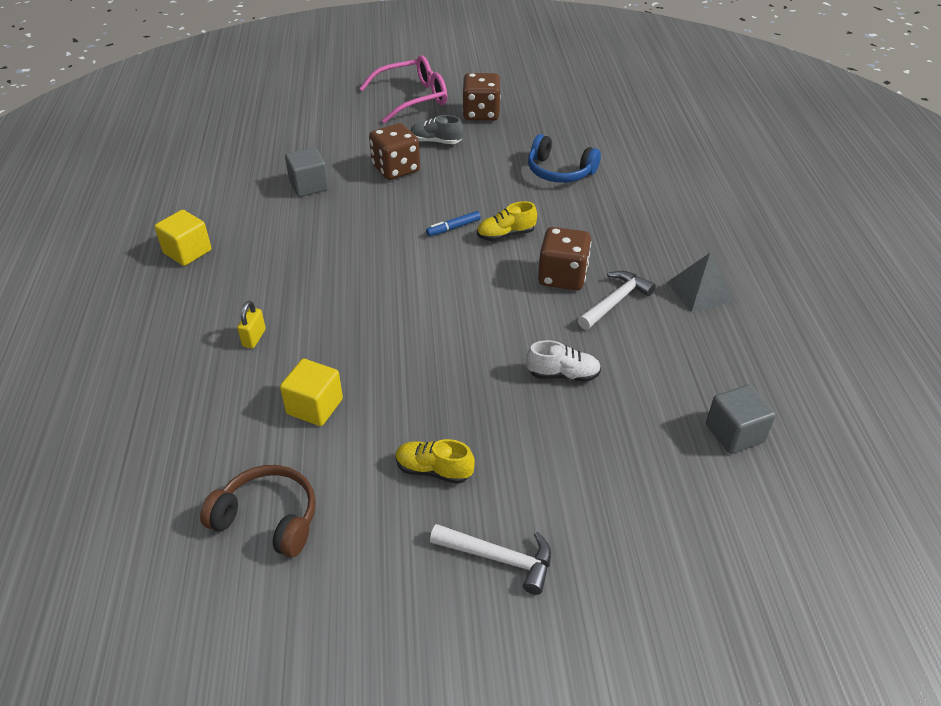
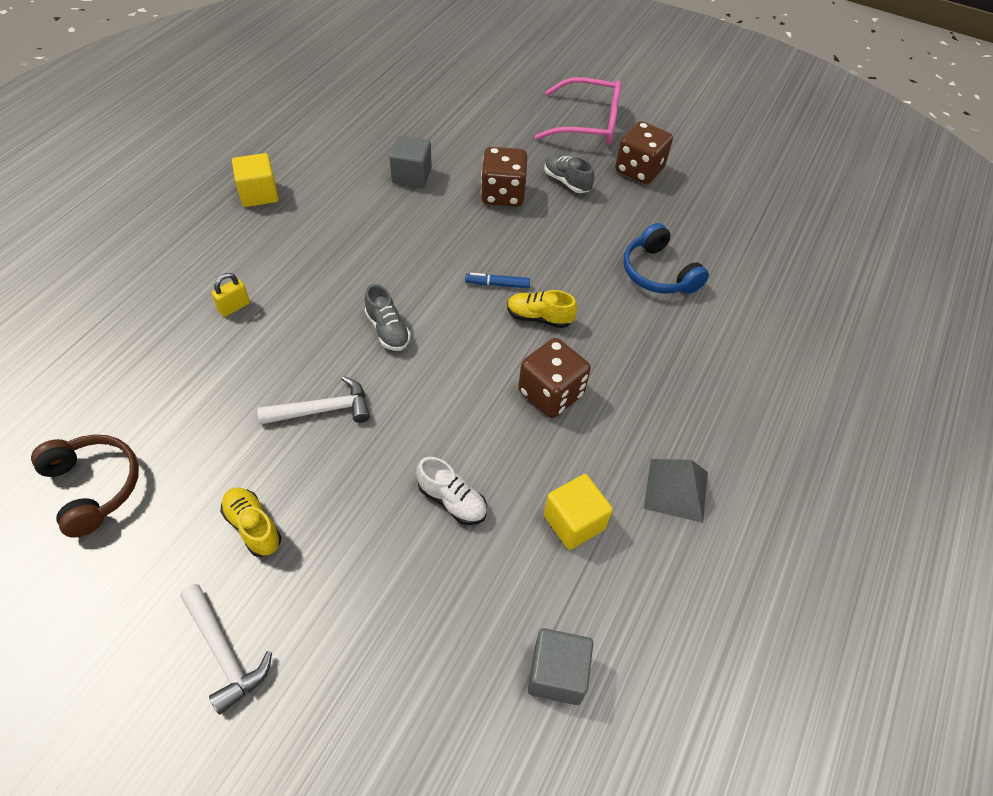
camera: 30 degrees right, 10 degrees up
(314, 406) = (220, 402): yellow cube -> yellow cube (574, 522)
(401, 294) = (387, 330): none -> grey shoe
(615, 301) = (577, 450): white hammer -> white hammer (323, 409)

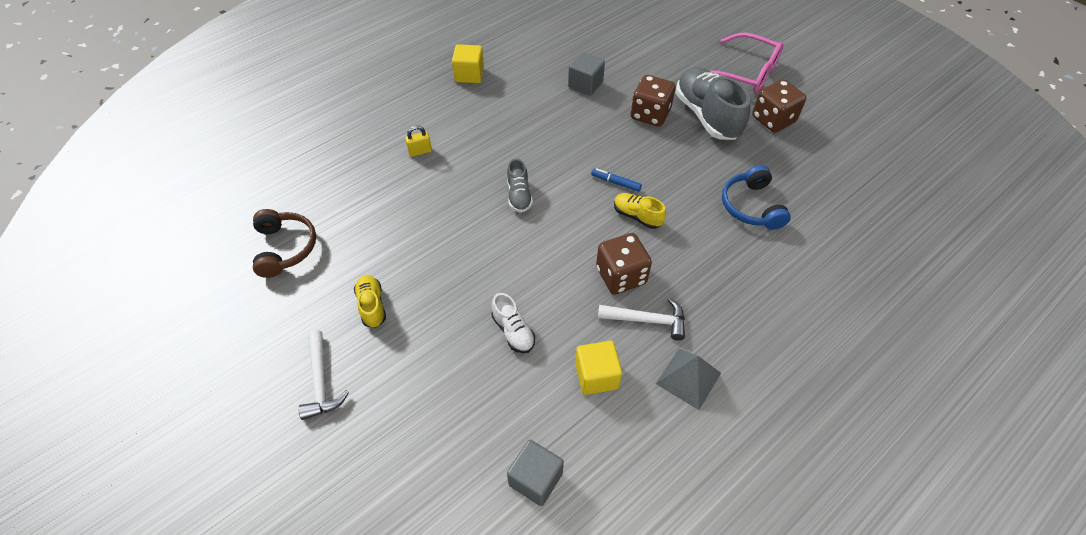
camera: 25 degrees right, 0 degrees up
(323, 409) = (450, 240): white hammer -> white hammer (647, 320)
(566, 181) = (707, 116): grey shoe -> grey shoe, size x2.00

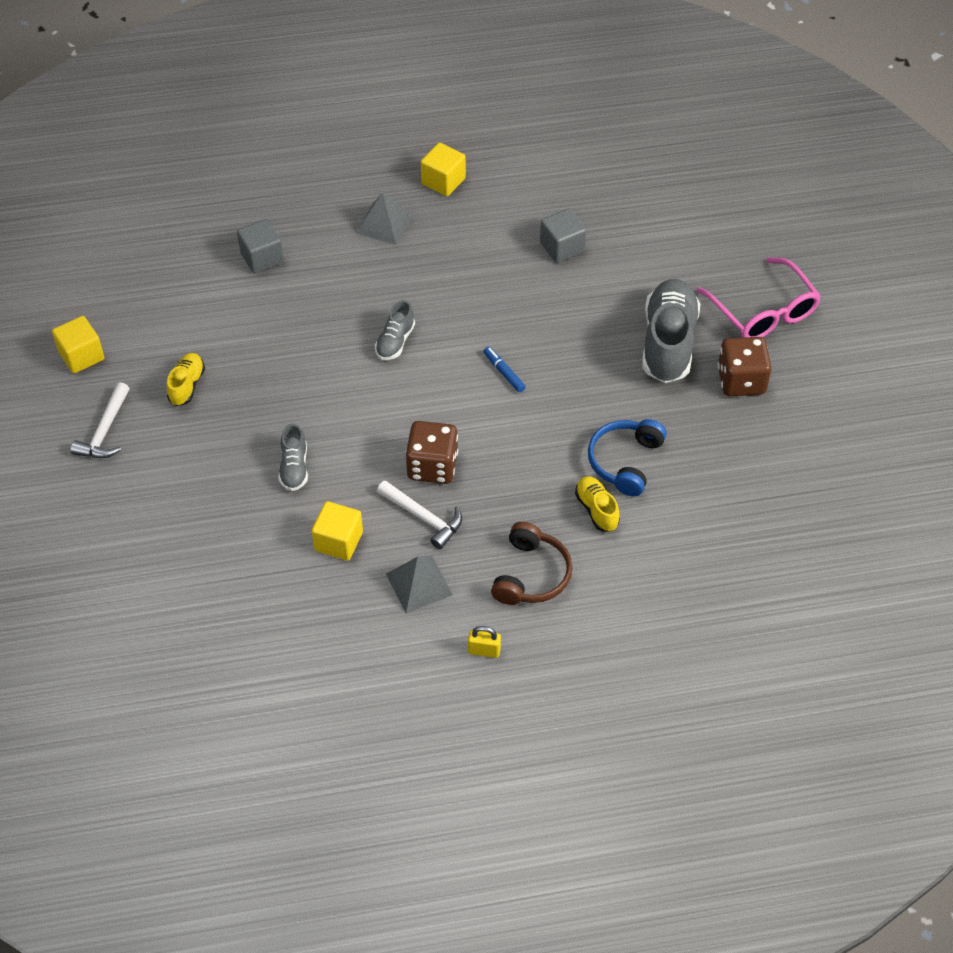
camera: 30 degrees right, 0 degrees up
(257, 324) = (81, 356): none -> yellow cube
(285, 248) = (144, 295): brown headphones -> brown headphones (531, 575)
(420, 151) = (331, 250): yellow padlock -> yellow padlock (484, 651)
(447, 118) = (384, 224): none -> grey pyramid
(513, 331) = (294, 468): white shoe -> grey shoe
(535, 479) = (225, 594): grey cube -> grey cube (262, 258)
(637, 216) = (497, 417): yellow shoe -> yellow shoe (596, 509)
(650, 114) = (605, 314): brown dice -> none

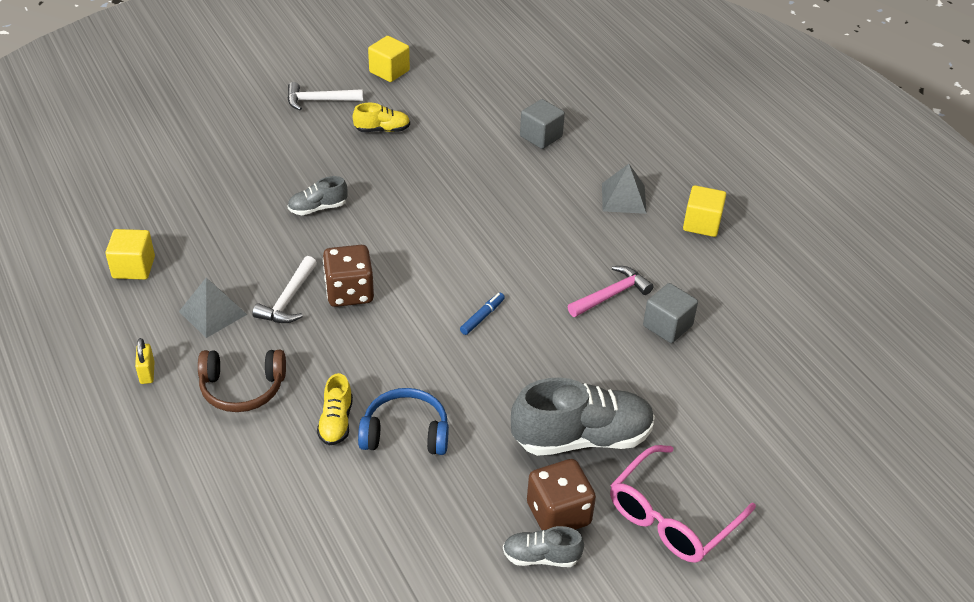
camera: 70 degrees right, 10 degrees down
(338, 541) = (246, 252): yellow cube -> yellow cube (133, 267)
(395, 341) = (486, 236): grey shoe -> grey shoe (541, 557)
(510, 273) = (611, 295): none -> pink hammer
(596, 509) = (336, 422): yellow shoe -> yellow shoe turned 135 degrees clockwise

